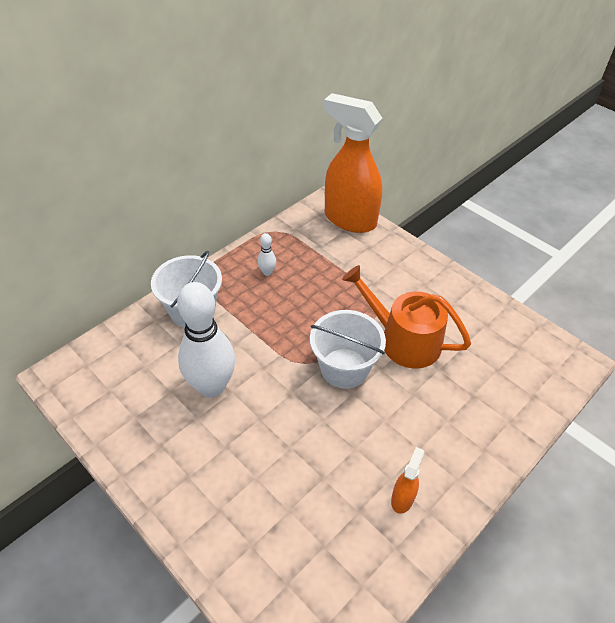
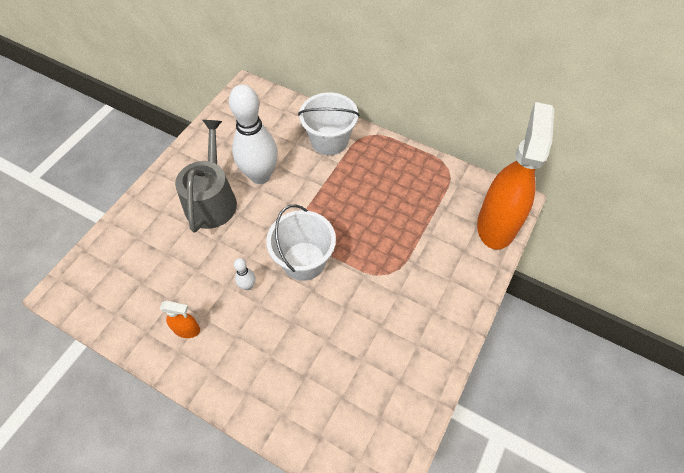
camera: 75 degrees right, 10 degrees up
(225, 445) = (212, 199): none -> grey watering can
(267, 272) = (392, 177): white bowling pin -> white bowling pin (248, 286)
(403, 340) = (352, 303): orange watering can -> none

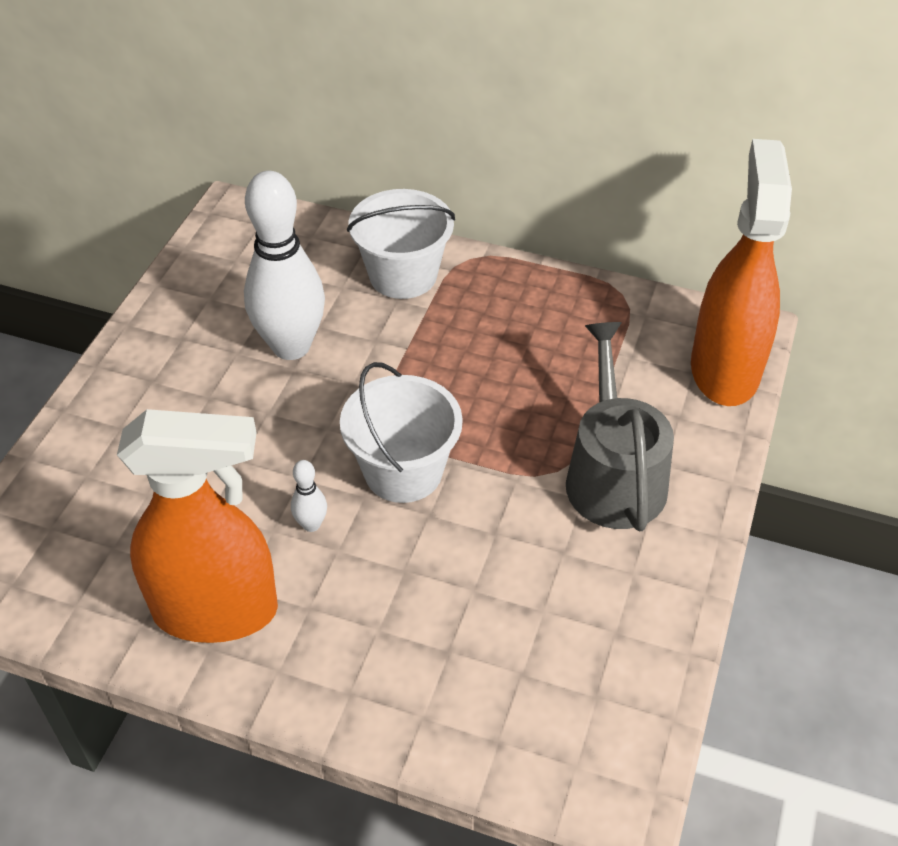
camera: 10 degrees left, 10 degrees down
(187, 330) = (217, 611): orange spray bottle -> orange spray bottle, size x2.46
(212, 199) = (211, 396): grey watering can -> grey watering can (613, 475)

